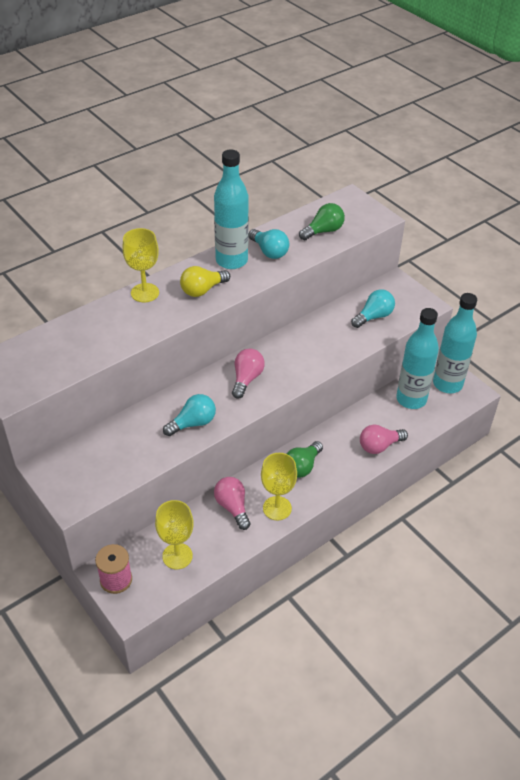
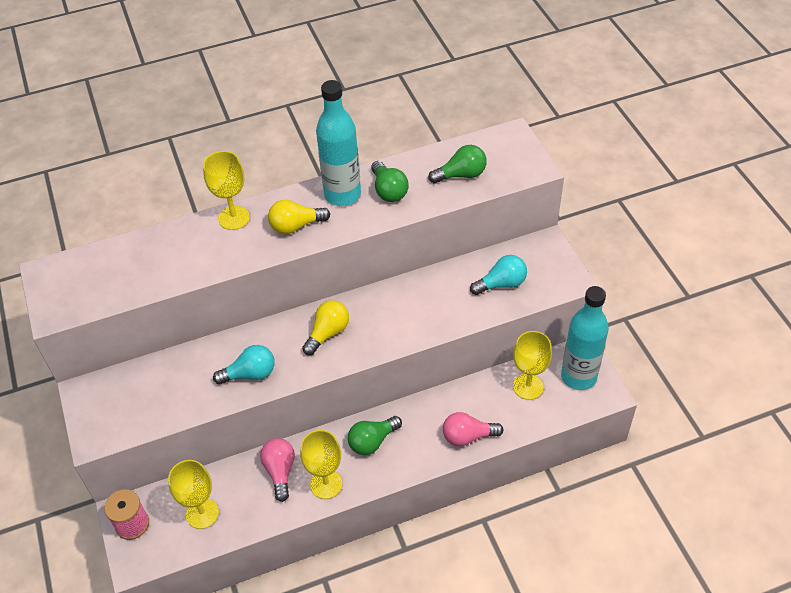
camera: 20 degrees right, 5 degrees up
(246, 379) = (328, 333): pink light bulb -> yellow light bulb
(269, 251) = (389, 191): turquoise light bulb -> green light bulb
(411, 399) = (528, 386): turquoise bottle -> yellow goblet

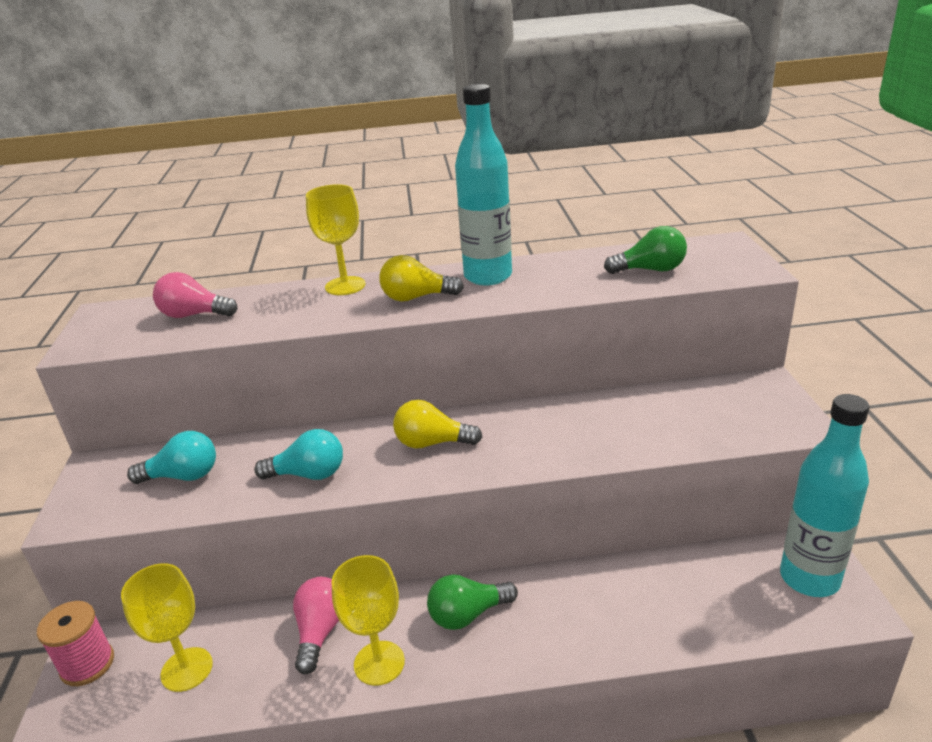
camera: 15 degrees right, 20 degrees down
(328, 333) = (432, 443): yellow light bulb -> yellow light bulb turned 135 degrees counterclockwise
(389, 191) = (549, 277): green light bulb -> none
(468, 436) = (617, 634): pink light bulb -> pink light bulb (194, 315)
(501, 284) = (694, 418): turquoise light bulb -> turquoise light bulb (183, 476)
(528, 386) = (724, 579): yellow goblet -> none

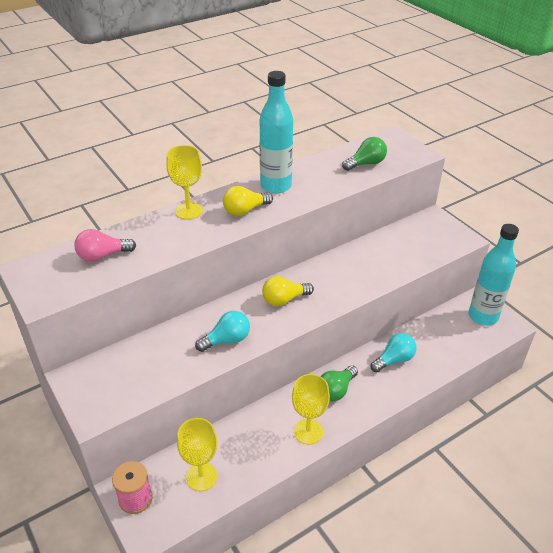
camera: 30 degrees left, 10 degrees up
(183, 476) = (145, 365): turquoise light bulb -> turquoise light bulb (394, 360)
(320, 632) = (263, 428): pink light bulb -> none

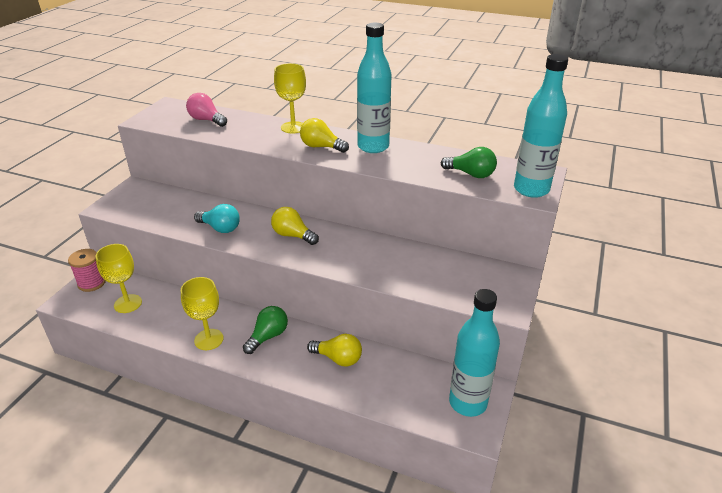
camera: 55 degrees right, 5 degrees down
(336, 390) = (268, 336): green light bulb -> green light bulb turned 120 degrees clockwise
(394, 360) = (338, 358): turquoise light bulb -> yellow light bulb
(410, 151) = (531, 189): none -> turquoise bottle

